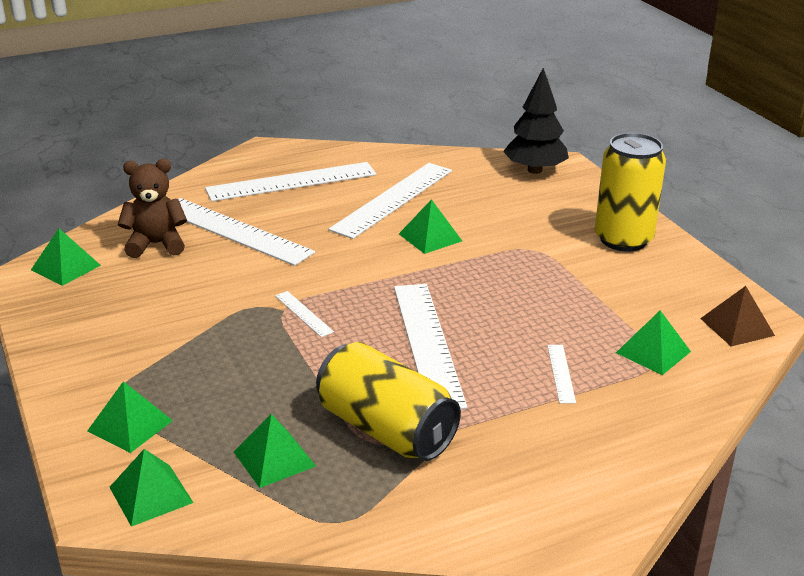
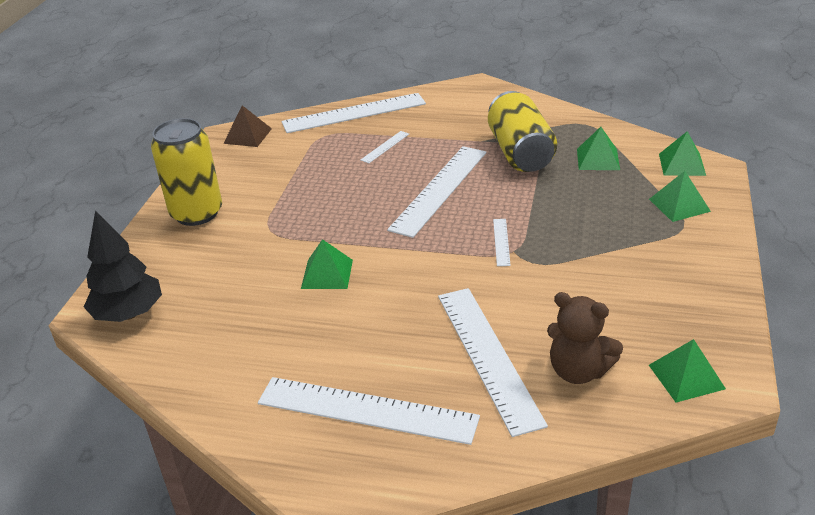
camera: 140 degrees left, 5 degrees up
(393, 199) = (300, 333): white ruler -> white ruler (354, 113)
(653, 352) = (317, 140): green pyramid -> none

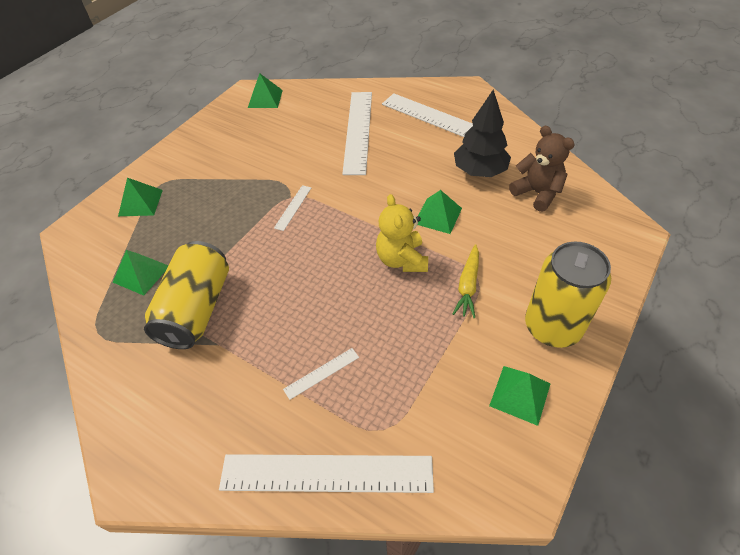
camera: 160 degrees left, 15 degrees up
(129, 314) = (601, 221): black tree -> black tree (479, 171)
(248, 136) = (486, 473): brown pyramid -> none
(279, 222) = (468, 286): none -> yellow carrot
(352, 226) = (402, 259): none -> yellow teddy bear
(439, 189) = (304, 281): white ruler -> none
(578, 371) = (315, 113): brown teddy bear -> brown teddy bear (537, 193)
(682, 164) = (87, 243): green pyramid -> green pyramid (520, 394)

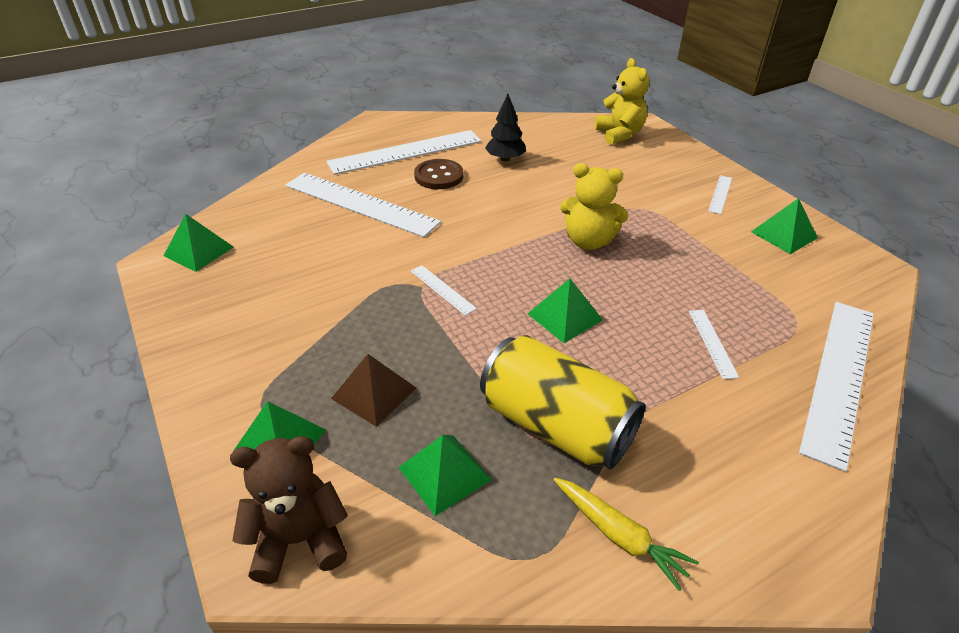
camera: 65 degrees left, 10 degrees down
(187, 220) = (374, 393): none -> brown pyramid
(422, 149) = (439, 176): none -> brown button
(438, 215) = (545, 201): green pyramid -> green pyramid (564, 316)
(468, 286) = (649, 217): yellow carrot -> yellow carrot (619, 536)
(479, 171) = (505, 159): black tree -> black tree, size x0.67
(537, 193) = (562, 144): brown teddy bear -> brown teddy bear (299, 539)
(552, 327) = (720, 194): yellow can -> white ruler
(595, 223) = (619, 134): none -> yellow teddy bear

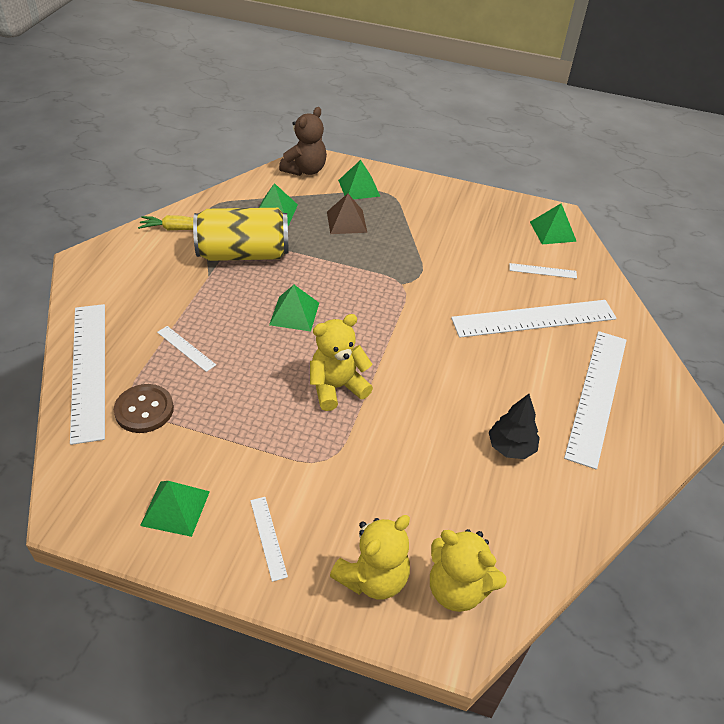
camera: 135 degrees right, 5 degrees up
(439, 176) = (528, 384): brown button -> brown button (144, 410)
(442, 289) = (387, 289): white ruler -> white ruler (542, 271)
(665, 155) = (373, 577): none -> yellow teddy bear

